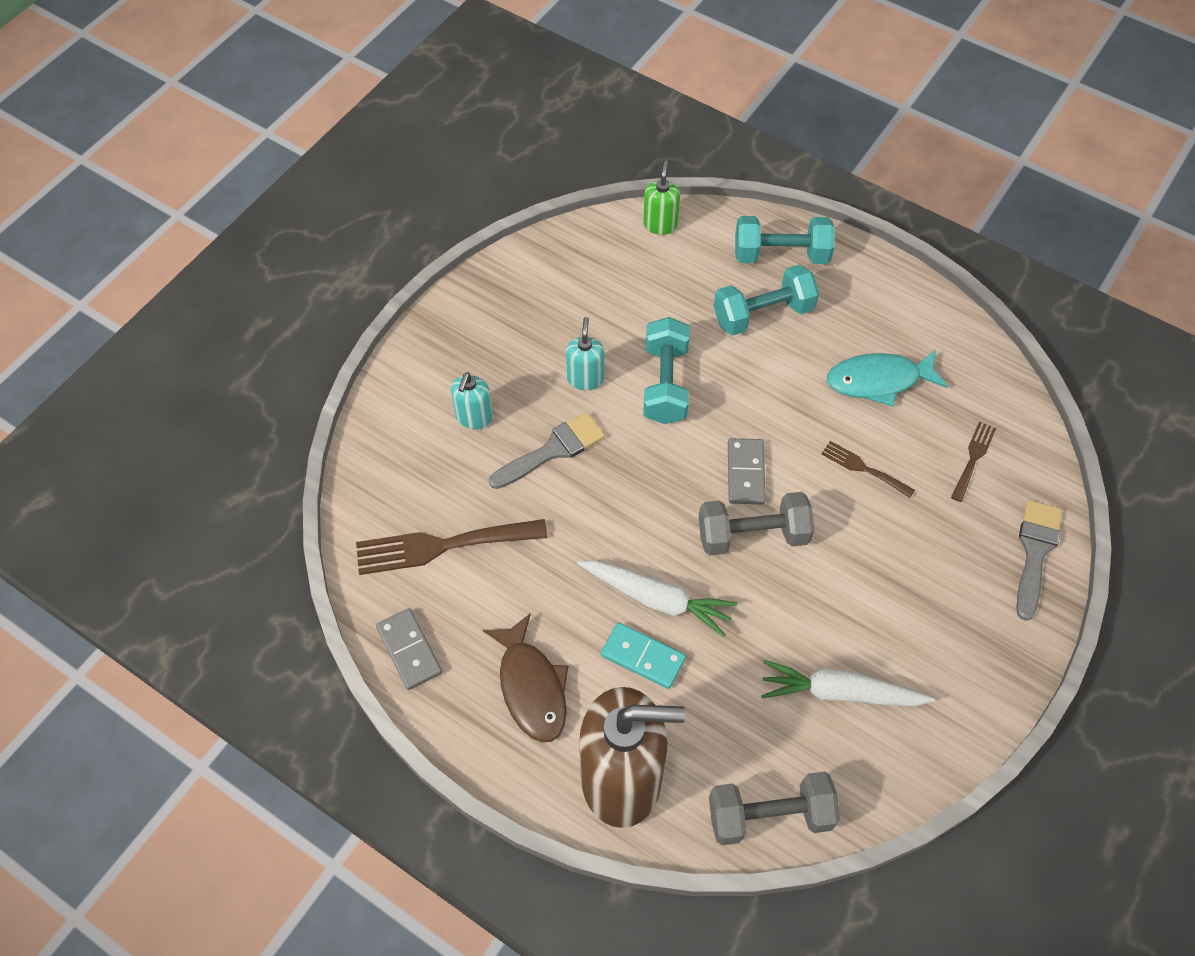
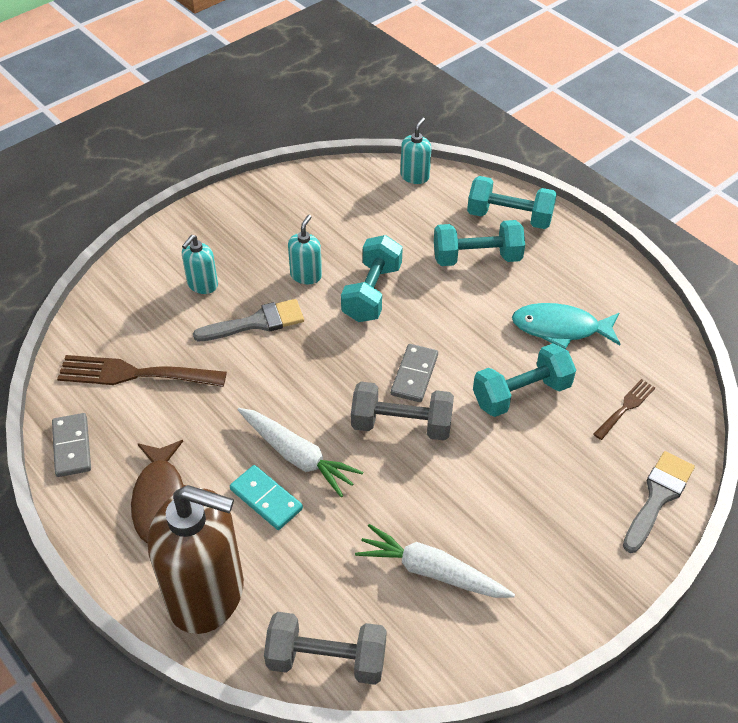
camera: 15 degrees right, 10 degrees down
(660, 224) = (415, 176): green soap dispenser -> turquoise soap dispenser
(863, 468) = (521, 394): brown fork -> turquoise dumbbell

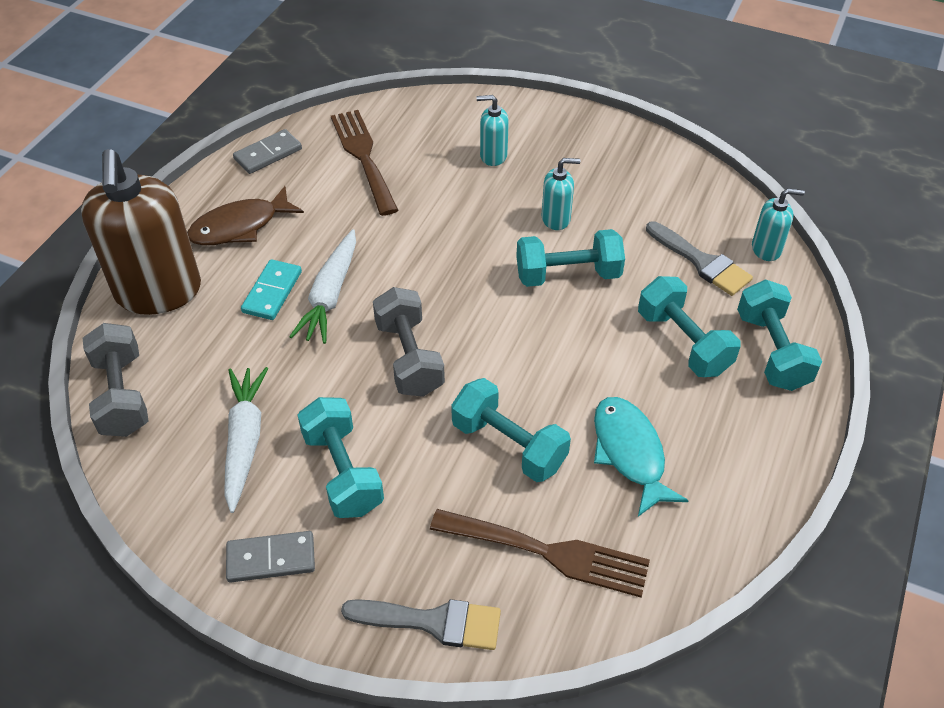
camera: 65 degrees right, 0 degrees up
(256, 322) = (472, 208): grey brush -> grey brush (701, 262)
(414, 375) = (479, 346): grey domino -> grey domino (271, 558)
(497, 509) = (343, 472): none -> turquoise dumbbell
(625, 407) = (549, 553): brown fork -> brown fork, size x1.88

